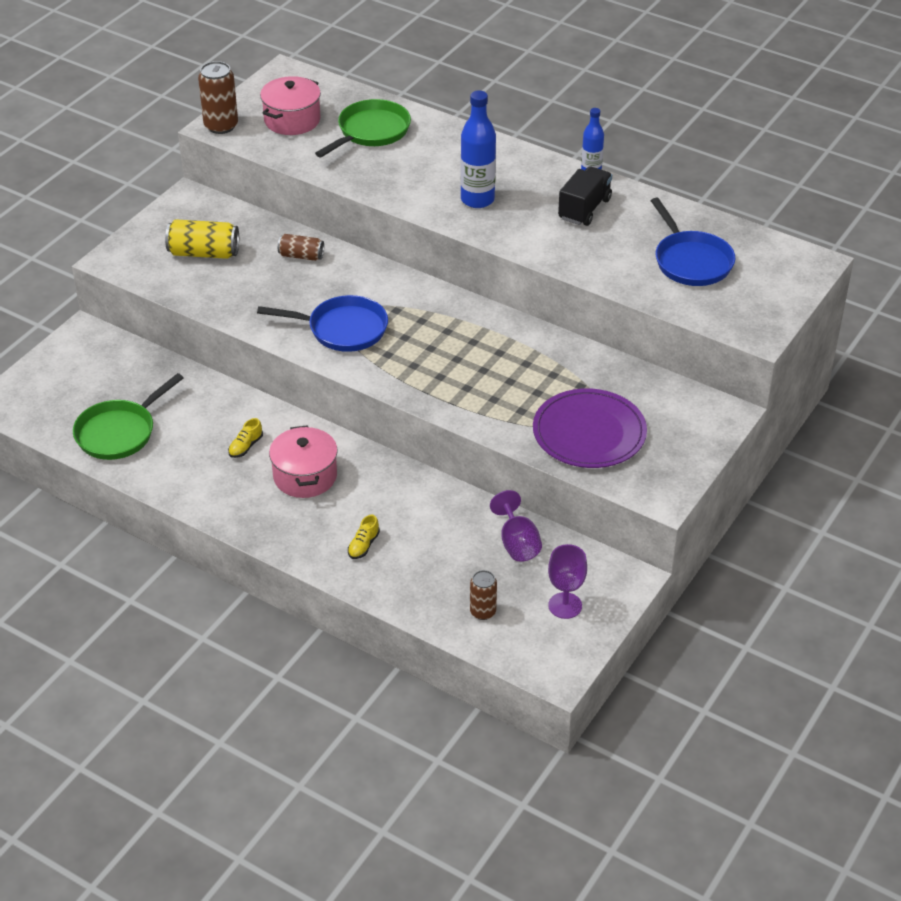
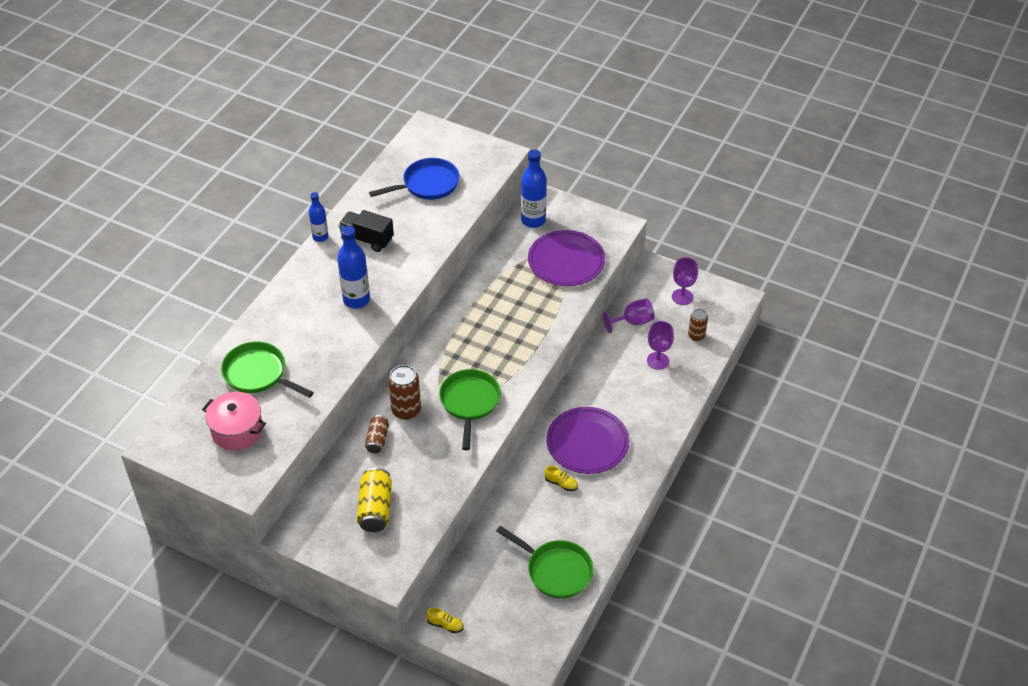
camera: 95 degrees left, 5 degrees up
(221, 126) = (244, 482): brown can -> brown can (406, 410)
(305, 476) = (587, 443): pink pot -> purple plate
(342, 329) = (469, 403): blue pan -> green pan
(363, 545) = (650, 402): yellow shoe -> yellow shoe (445, 624)
(438, 562) = (657, 361): none -> purple goblet
(674, 405) = (533, 220): none -> blue bottle

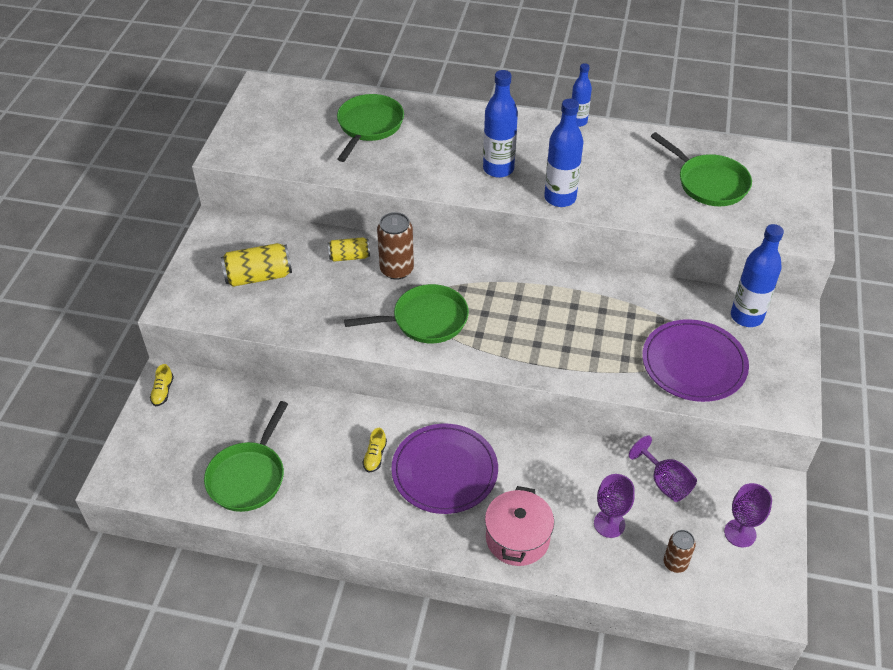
camera: 75 degrees right, 0 degrees up
(237, 430) = (292, 131): pink pot -> pink pot (517, 538)
(367, 239) = (593, 156): black truck -> none
(377, 440) = (349, 256): brown can -> yellow can
(408, 271) = (560, 198): none -> blue bottle
(427, 184) = (708, 183): blue pan -> green pan

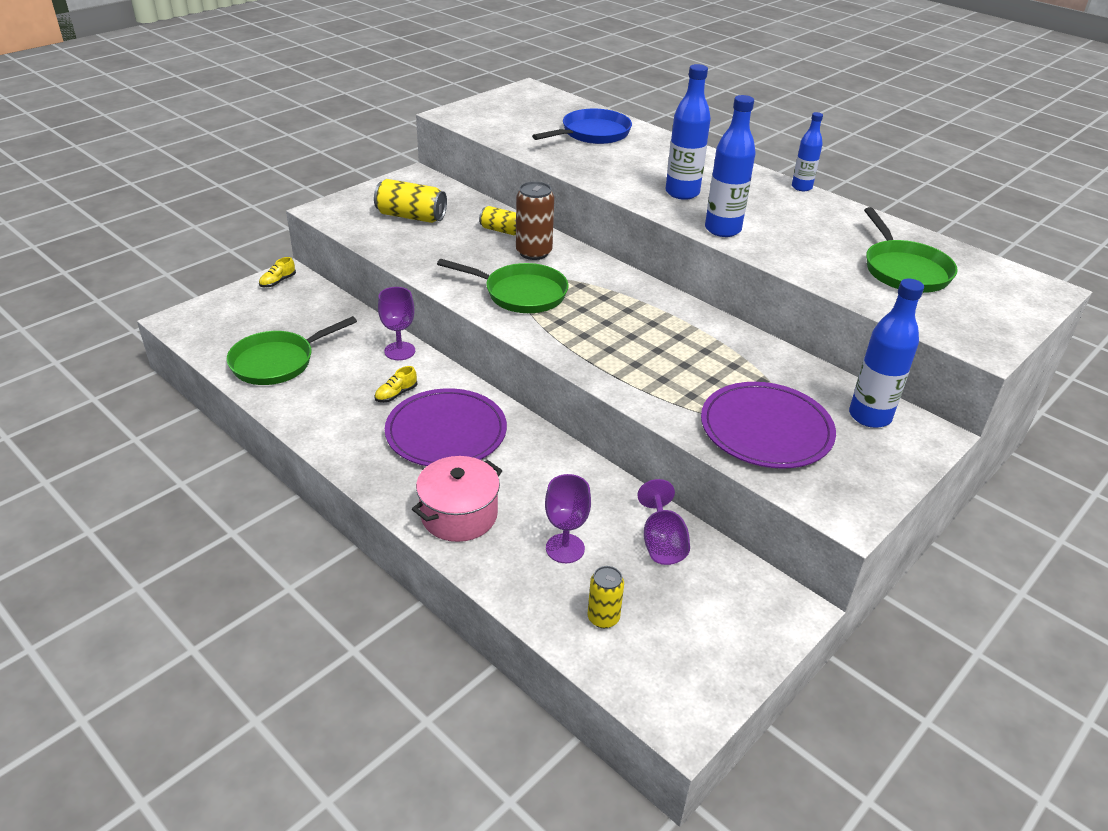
camera: 30 degrees right, 10 degrees down
(369, 126) = (592, 134): green pan -> blue pan
(675, 563) = (603, 618): brown can -> yellow can
(740, 533) = (706, 628): purple goblet -> purple goblet (399, 351)

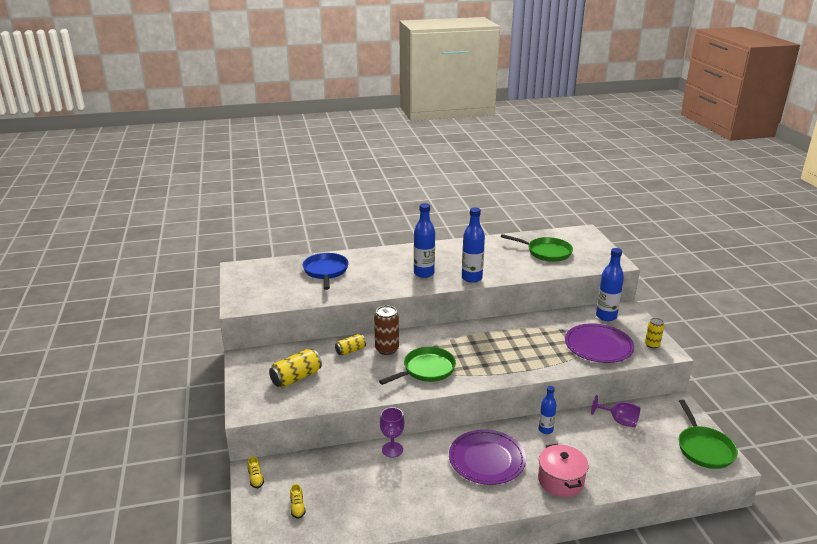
camera: 55 degrees left, 10 degrees down
(278, 362) = (357, 508): green pan -> green pan (703, 448)
(396, 394) = (435, 466): yellow shoe -> yellow shoe (297, 507)
(565, 548) = (607, 453): purple goblet -> none
(603, 618) = (659, 460): yellow can -> yellow can (652, 345)
(801, 187) = (450, 242): blue bottle -> blue bottle (545, 430)

